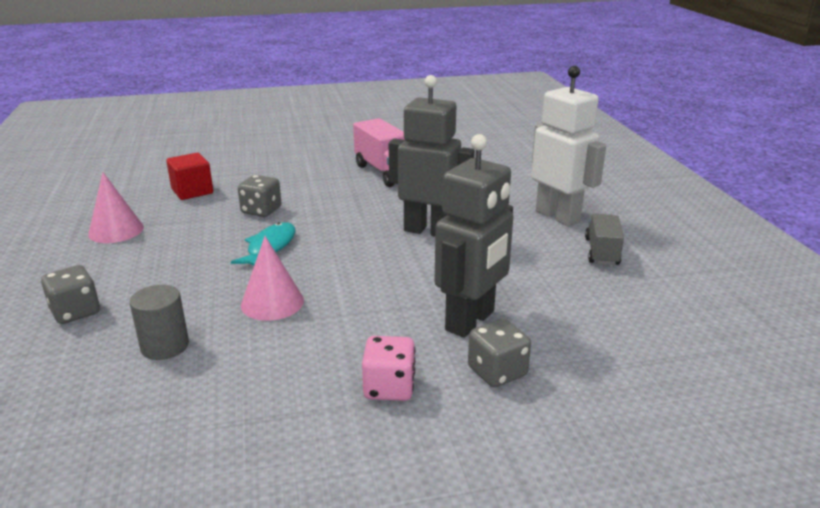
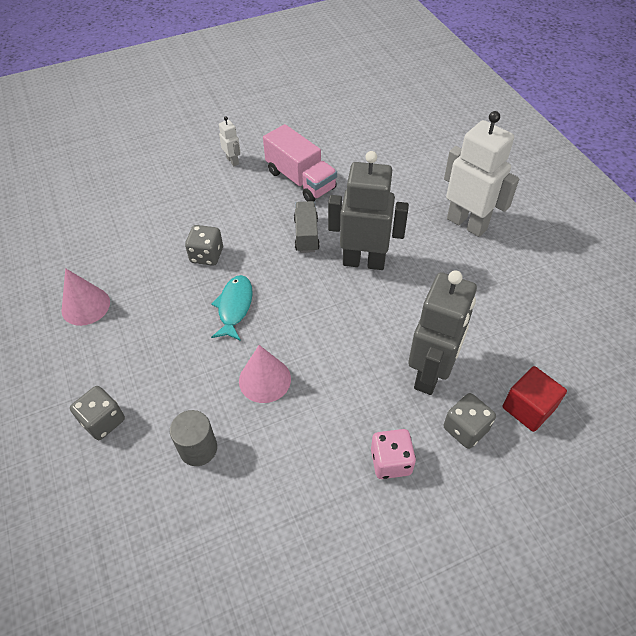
camera: 10 degrees left, 25 degrees up
(192, 191) = (130, 236): red cube -> red cube (528, 408)
(323, 156) = (233, 161): none -> white robot
(601, 252) = (512, 267): grey truck -> grey truck (306, 235)

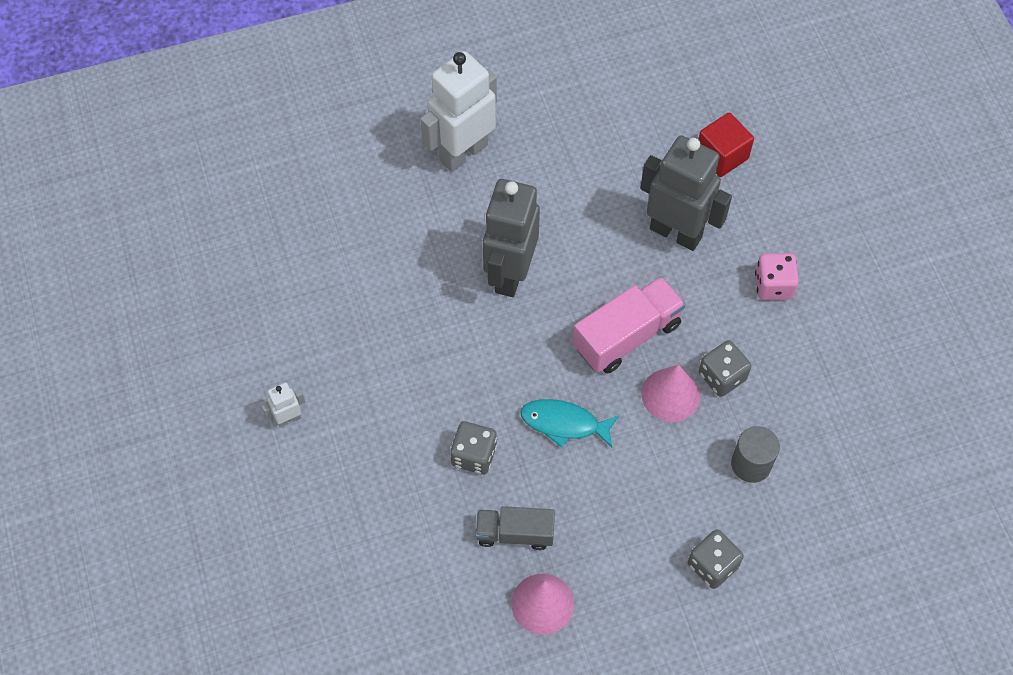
camera: 85 degrees left, 10 degrees up
(300, 180) = (348, 331): pink truck -> pink truck (627, 336)
(306, 235) = (455, 333): grey truck -> grey truck (515, 533)
(465, 429) = (741, 214): grey dice -> grey dice (722, 376)

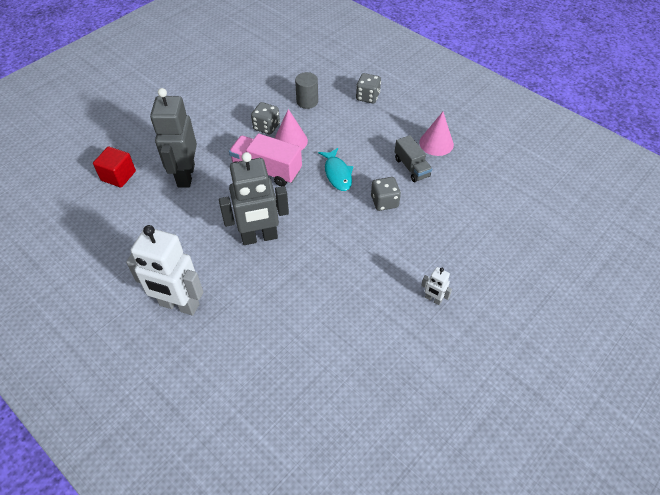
camera: 120 degrees left, 10 degrees down
(773, 285) = (198, 127): pink dice -> none

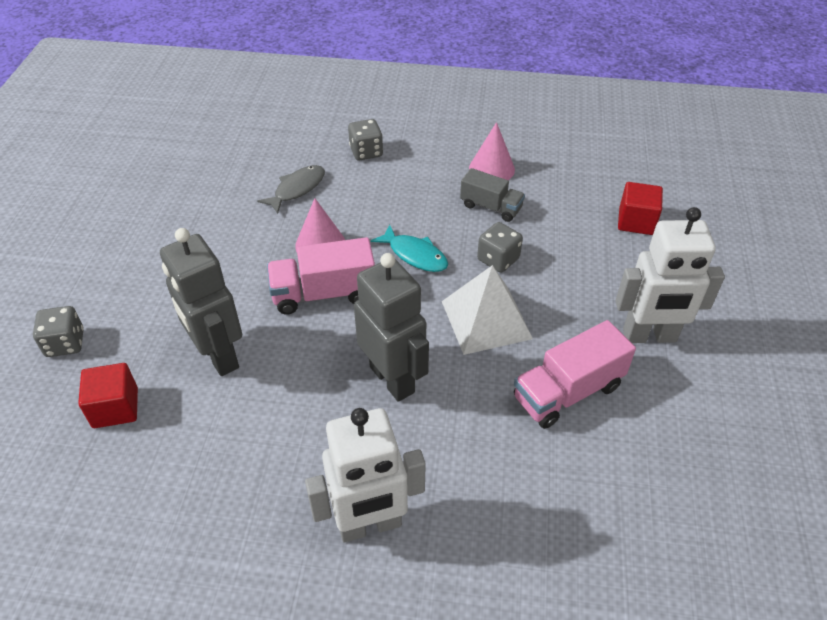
camera: 35 degrees left, 5 degrees down
(259, 237) = (393, 379): grey robot -> grey robot turned 75 degrees counterclockwise
(266, 127) = (272, 242): grey dice -> grey dice (65, 343)
(307, 101) = (297, 189): grey cylinder -> grey fish
(342, 233) = (486, 319): none -> white pyramid
(349, 301) = (567, 392): none -> pink truck
(433, 299) = (649, 336): white robot -> white robot, size x2.27
(500, 224) = (636, 221): none -> red cube

